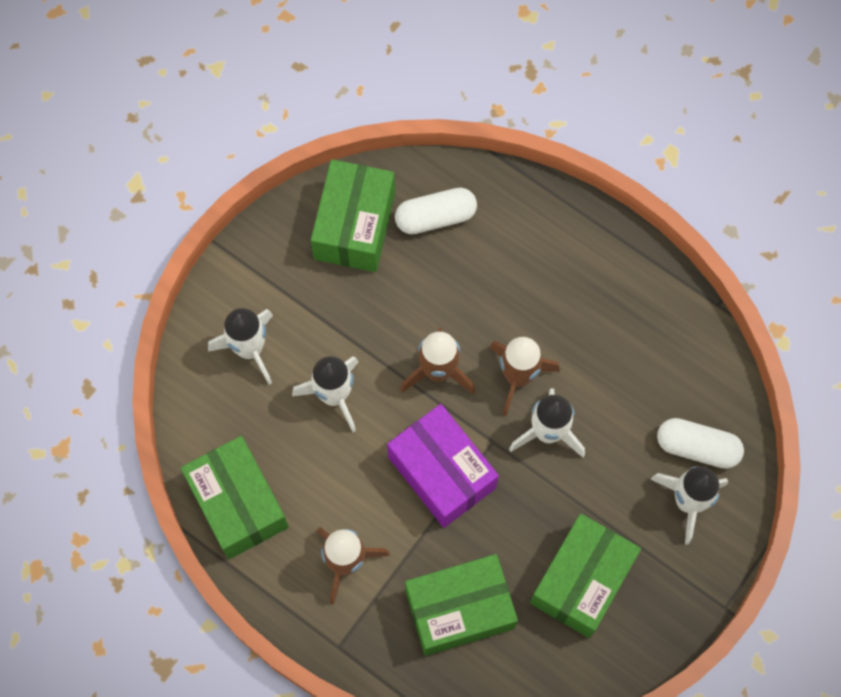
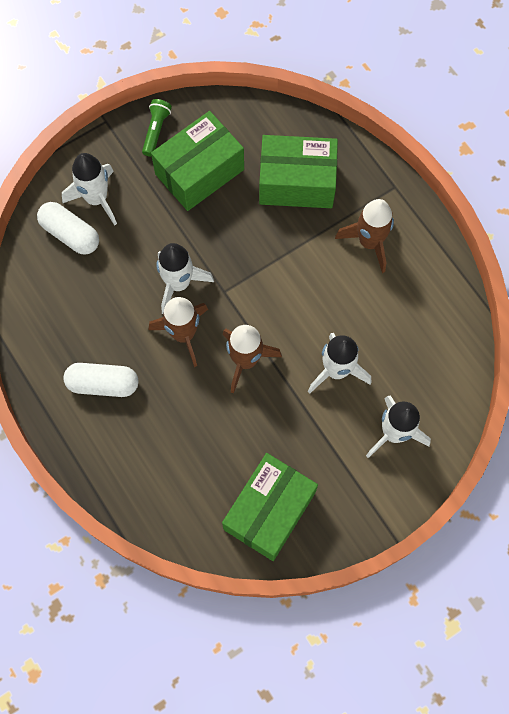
camera: 160 degrees left, 0 degrees up
(238, 503) = (440, 312): green box -> none
(435, 217) = (196, 493): white capsule -> white capsule (103, 383)
(442, 472) = (272, 282): purple box -> none
(658, 616) = (156, 131): none -> green flashlight

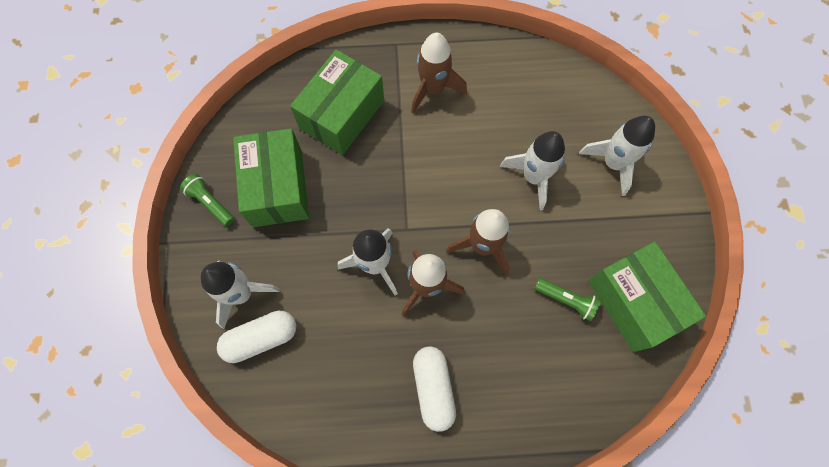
camera: 60 degrees left, 0 degrees up
(103, 383) = (433, 388): white capsule -> white capsule turned 45 degrees counterclockwise
(238, 452) = (566, 300): none -> green flashlight

